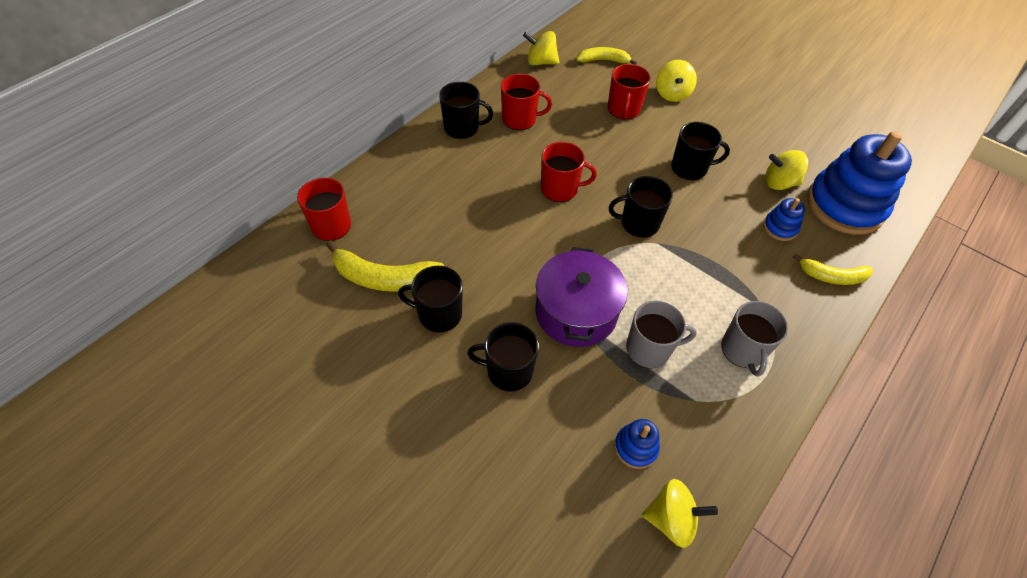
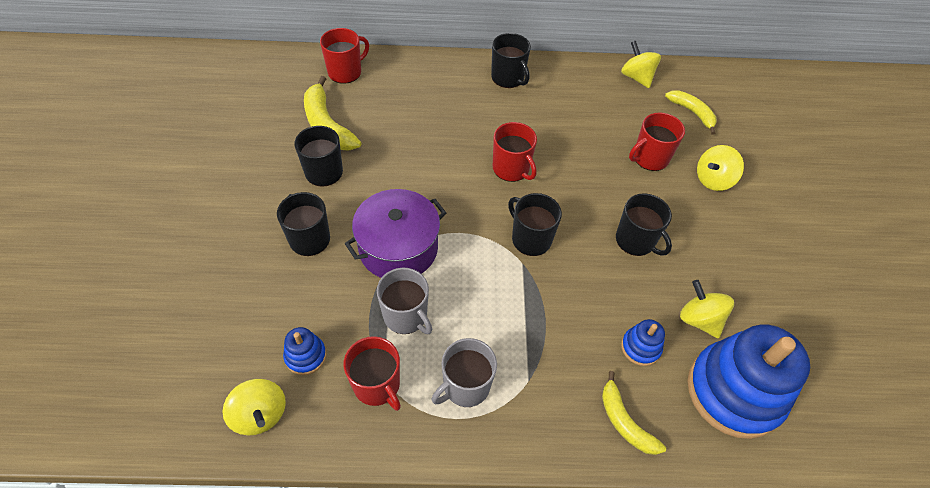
camera: 50 degrees right, 0 degrees up
(520, 119) = (557, 103): red mug -> red mug (377, 385)

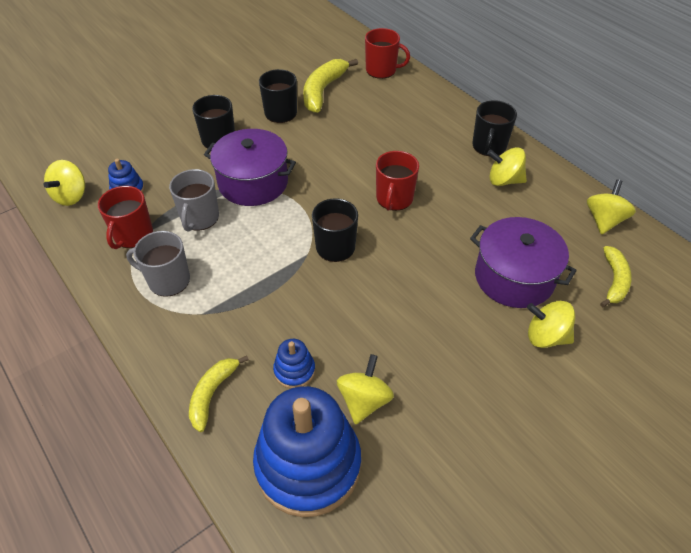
camera: 55 degrees right, 5 degrees down
(552, 96) = (504, 180): none -> yellow spinning top
(636, 241) = (406, 313): black mug -> none
(649, 158) = (514, 277): red mug -> purple pot

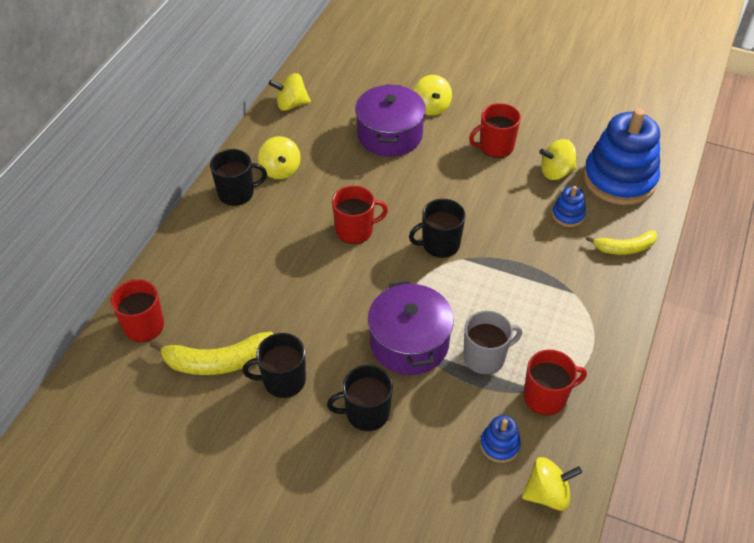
camera: 120 degrees left, 0 degrees up
(168, 280) = (566, 335): grey mug -> none
(442, 363) = (495, 147): none -> red mug
(614, 281) = (353, 88): yellow banana -> none

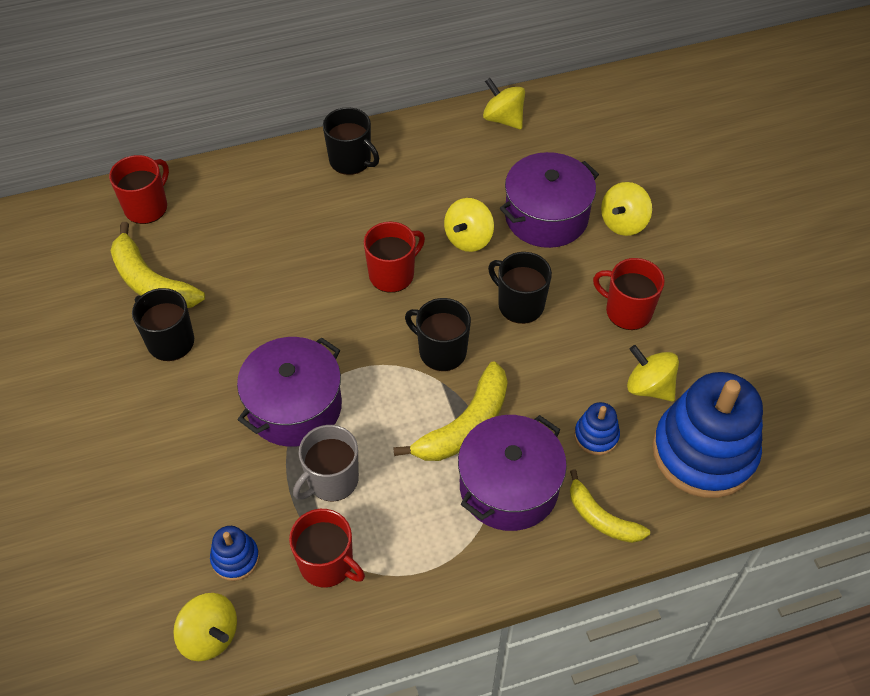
camera: 50 degrees right, 5 degrees up
(280, 170) = (411, 170): yellow spinning top -> yellow spinning top (468, 238)
(355, 230) = (392, 274): red mug -> red mug turned 75 degrees counterclockwise
(366, 413) = (185, 426): black mug -> black mug (519, 304)
(485, 357) = (331, 480): grey mug -> grey mug turned 105 degrees clockwise
(505, 267) = (465, 425): none -> yellow banana
(567, 275) = (509, 487): none -> purple pot

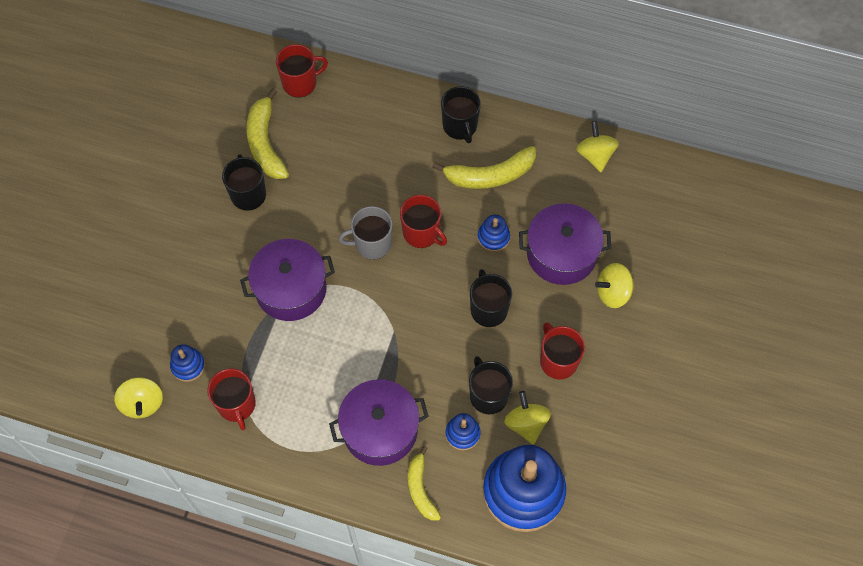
camera: 35 degrees right, 10 degrees up
(331, 480) = (277, 353): grey mug -> grey mug (372, 244)
(392, 274) = (421, 233): red mug -> red mug turned 45 degrees clockwise
(441, 351) = (410, 309): black mug -> black mug (488, 395)
(465, 425) = (385, 371): yellow banana -> yellow banana (490, 175)
(468, 238) = (493, 237): yellow spinning top -> blue stacking toy

